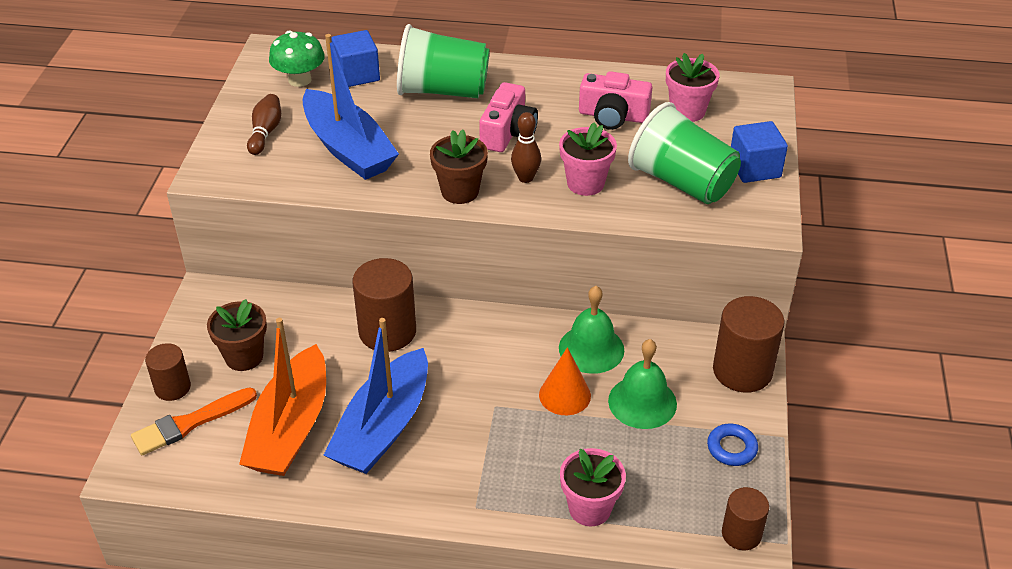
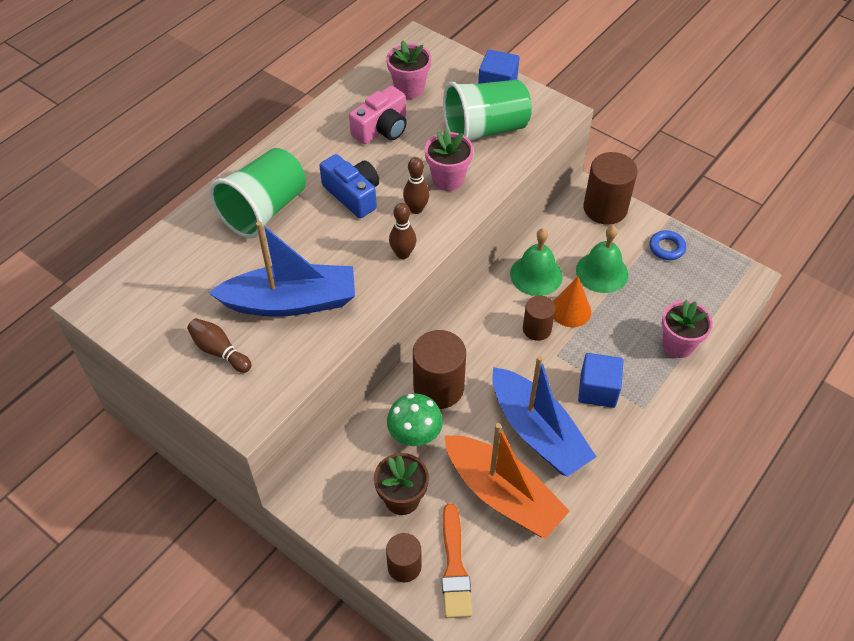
camera: 60 degrees left, 10 degrees up
(299, 80) = (161, 298): green mushroom -> green mushroom (415, 434)
(357, 74) = (190, 255): blue cube -> blue cube (597, 390)
(460, 191) = (403, 254): brown flower pot -> brown bowling pin
(508, 133) = (353, 195): pink camera -> blue camera
(741, 534) = (736, 279): brown cylinder -> brown cylinder (537, 329)

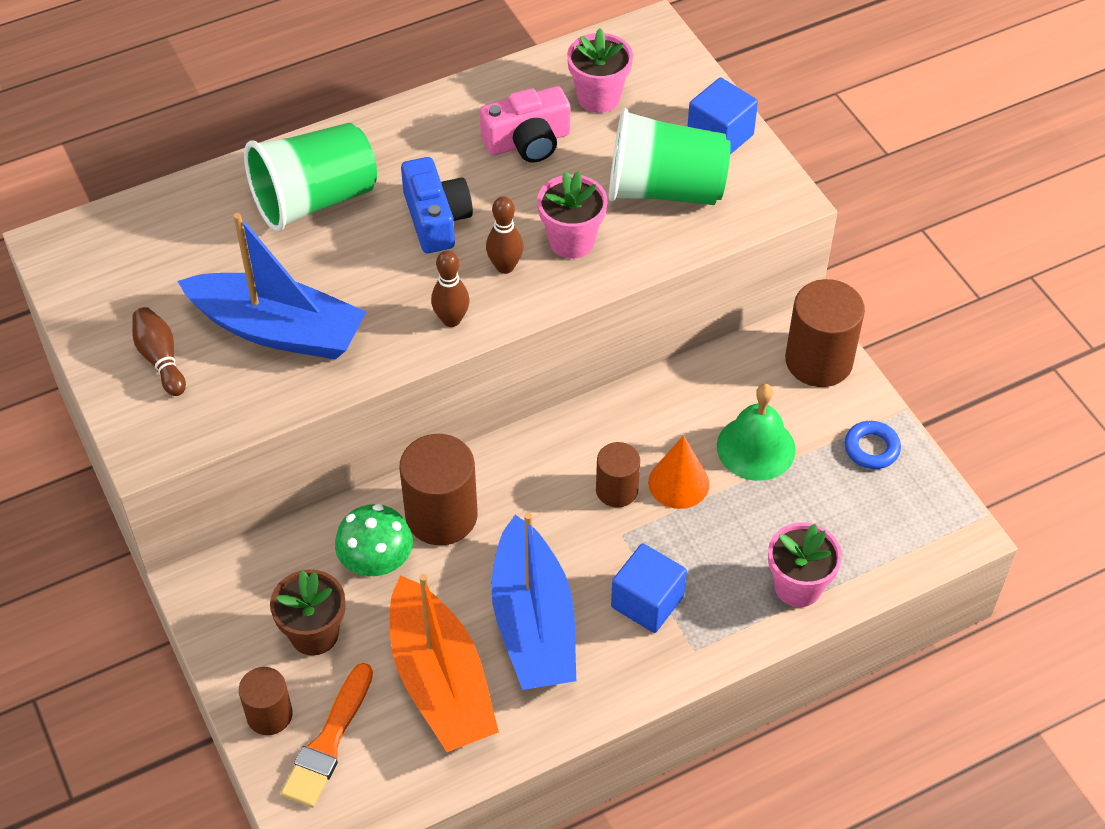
camera: 25 degrees right, 0 degrees up
(536, 275) = (662, 417): green bell -> none

